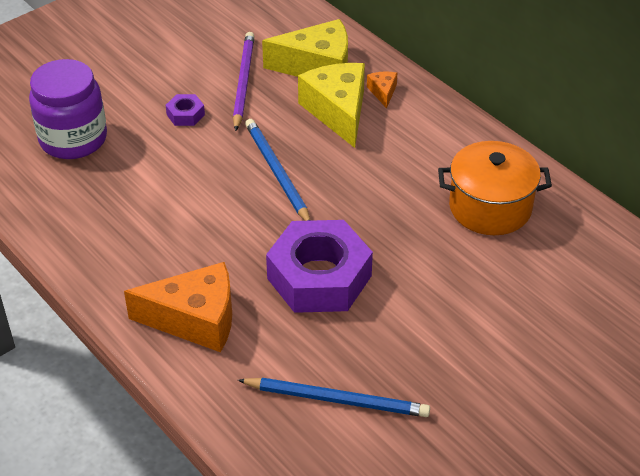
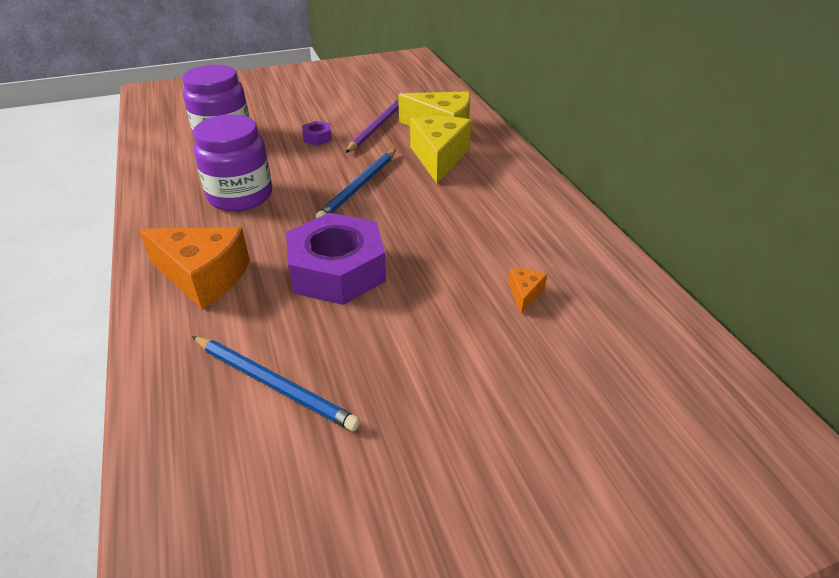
camera: 20 degrees right, 5 degrees down
(158, 216) = (240, 196): none -> purple jar
(277, 172) = (359, 187): blue pencil -> blue pencil turned 150 degrees counterclockwise
(383, 92) = (485, 152): orange cheese -> orange cheese (524, 294)
(490, 207) = (535, 252): orange pot -> none

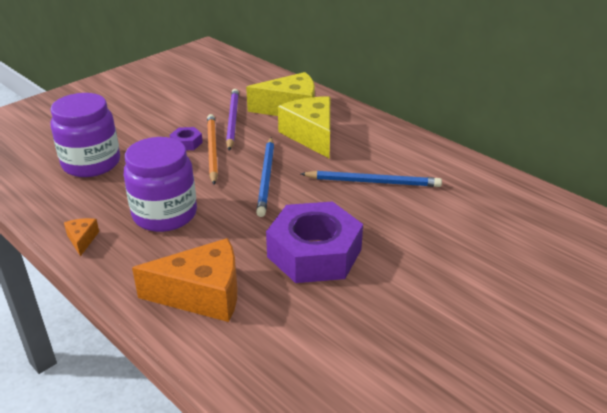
camera: 25 degrees left, 5 degrees down
(274, 384) = (349, 358): blue pencil -> blue pencil (373, 182)
(334, 149) = (212, 150): none -> orange pencil
(524, 294) = (471, 227): orange cheese -> orange cheese (82, 240)

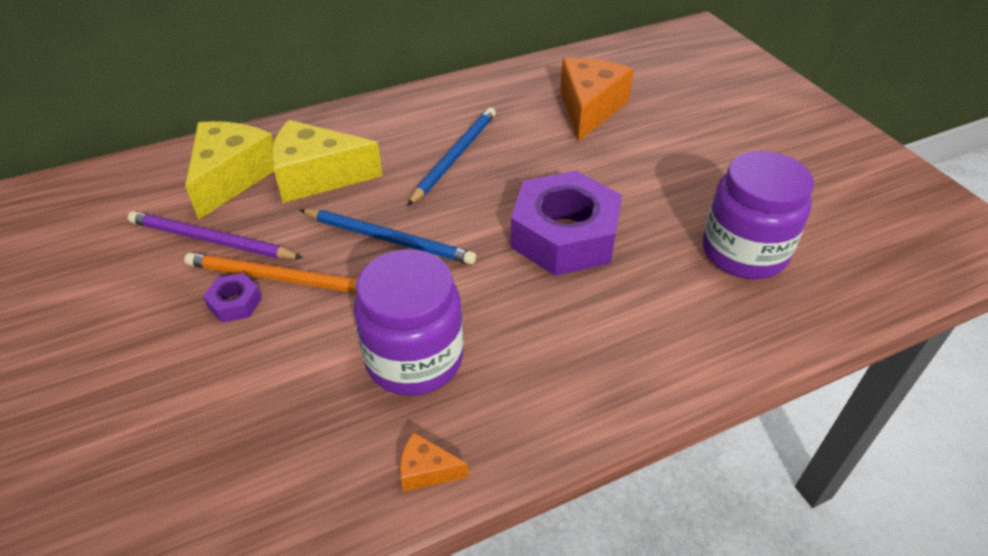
camera: 70 degrees left, 10 degrees up
(91, 163) = (202, 438): purple jar -> purple jar (744, 252)
(202, 294) = (604, 348): orange cheese -> orange cheese (589, 109)

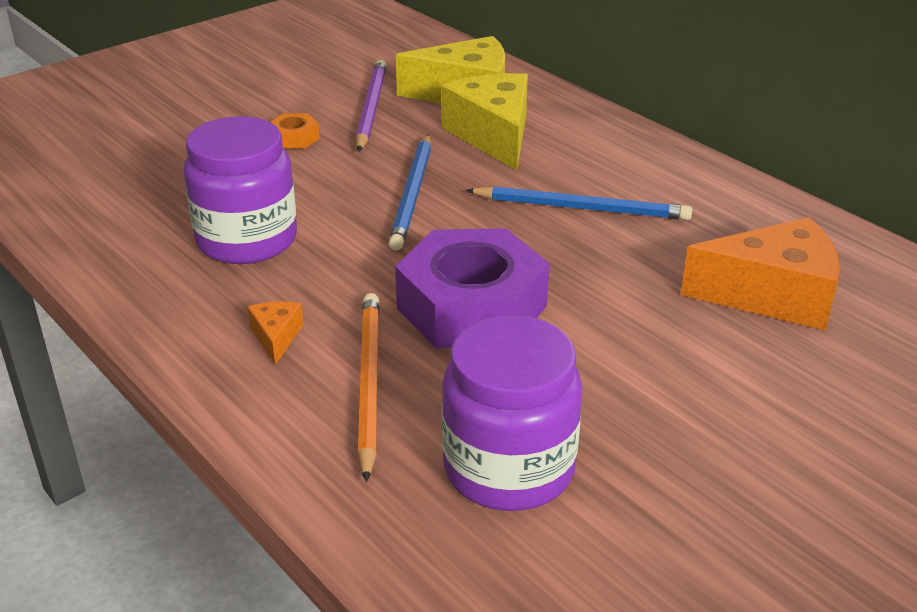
camera: 75 degrees right, 10 degrees down
(235, 303) = (294, 138): purple nut -> orange nut
(278, 278) = (333, 150): orange pencil -> orange pencil (368, 383)
(426, 470) = (116, 270): orange cheese -> orange cheese (276, 337)

